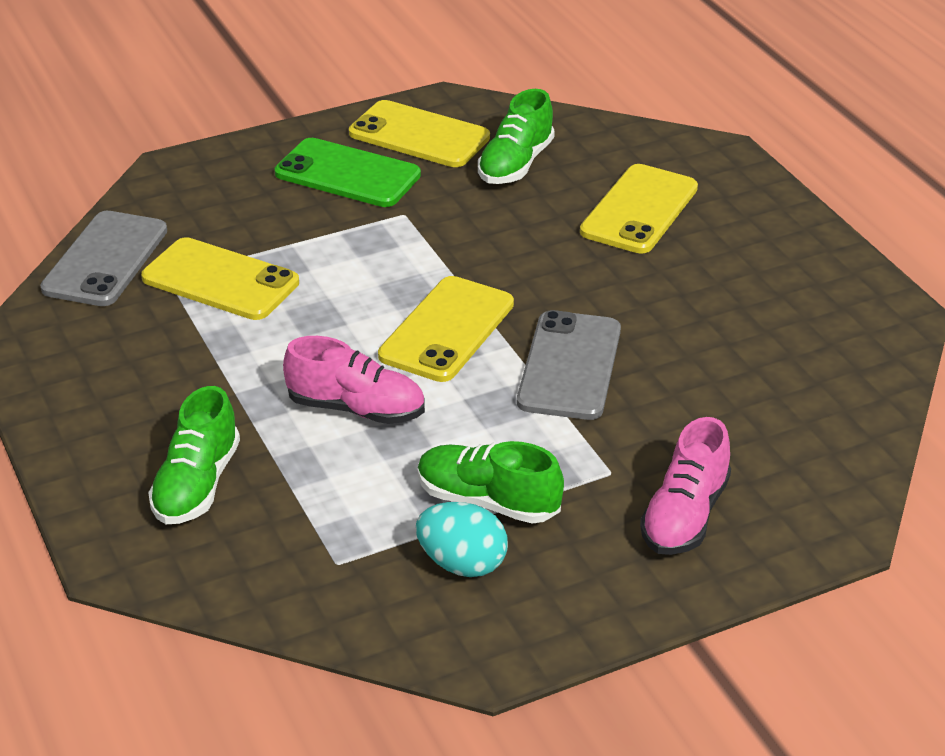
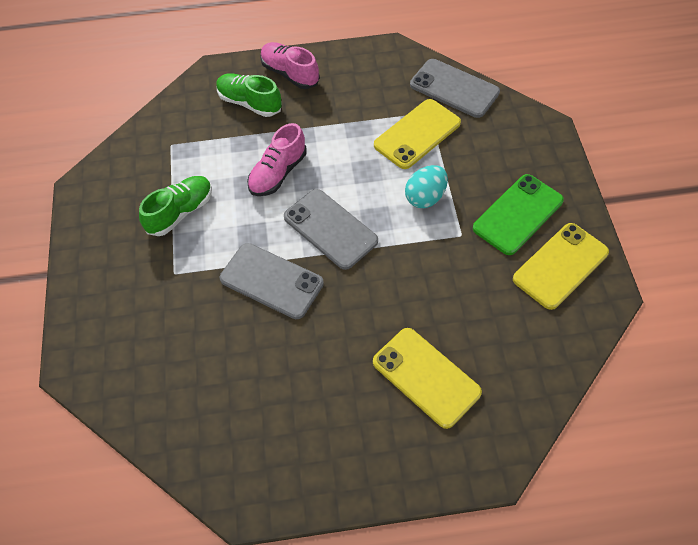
camera: 110 degrees right, 20 degrees up
(446, 330) = (330, 229): yellow phone -> grey phone
(462, 564) = (143, 191): turquoise egg -> turquoise egg (425, 197)
(515, 164) = (507, 315): green shoe -> none
(684, 516) = (124, 296): pink shoe -> pink shoe (290, 73)

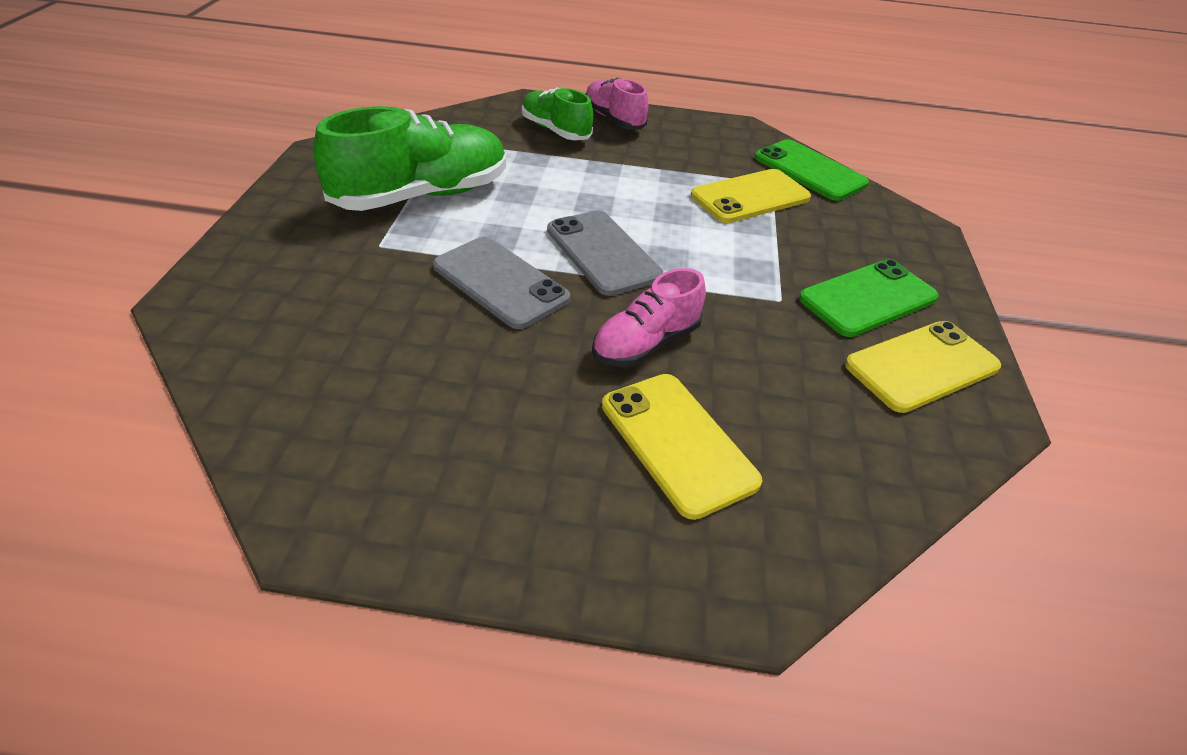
camera: 10 degrees right, 15 degrees down
(180, 212) = (422, 195): green shoe -> green shoe, size x1.72
(278, 173) = (559, 190): pink shoe -> pink shoe (645, 344)
(425, 197) = (742, 253): turquoise egg -> none
(454, 88) = (810, 171): grey phone -> green phone

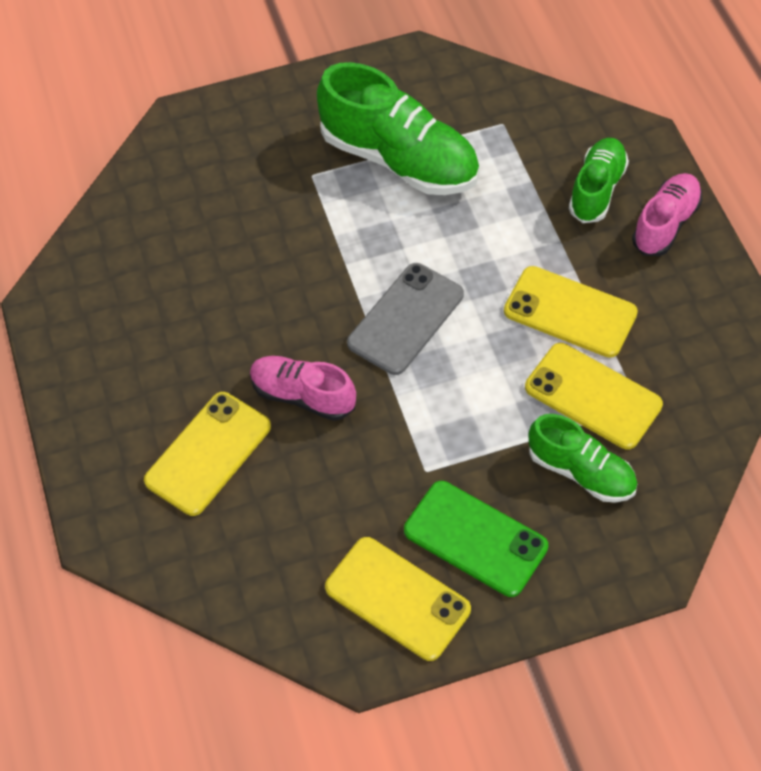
camera: 70 degrees right, 15 degrees up
(500, 282) = (317, 272): grey phone -> none
(662, 178) = (570, 312): none -> yellow phone
(810, 171) = (698, 434): green phone -> none
(820, 226) = (581, 472): none -> green shoe

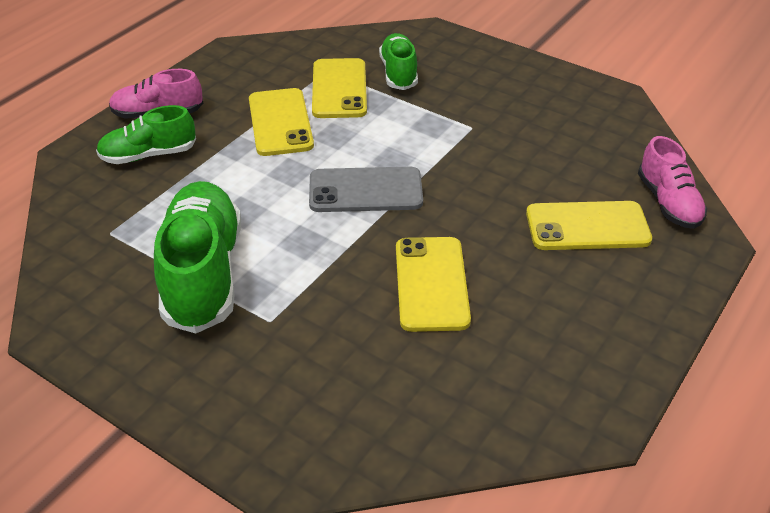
camera: 130 degrees left, 15 degrees down
(302, 395) = (486, 207): pink shoe -> pink shoe (668, 203)
(397, 599) = (565, 100): yellow phone -> yellow phone (431, 284)
(475, 539) = (491, 90): green phone -> none

